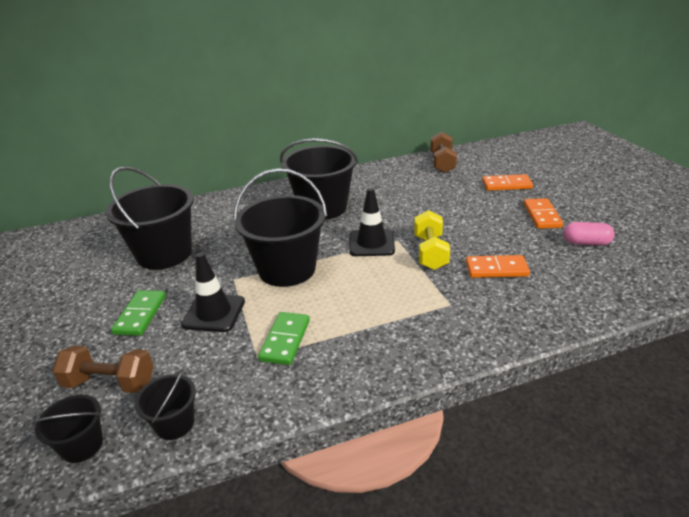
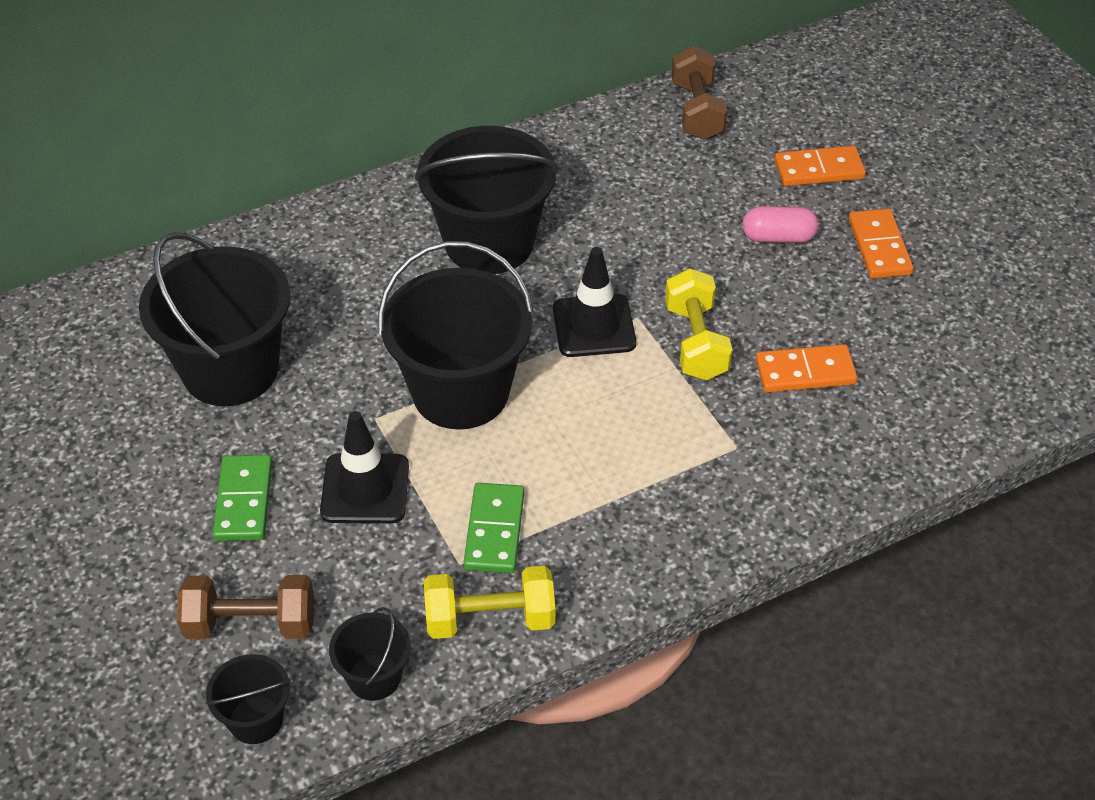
camera: 10 degrees left, 15 degrees up
(266, 392) = (490, 619): none -> yellow dumbbell
(586, 243) = (948, 307): pink capsule -> pink capsule (778, 237)

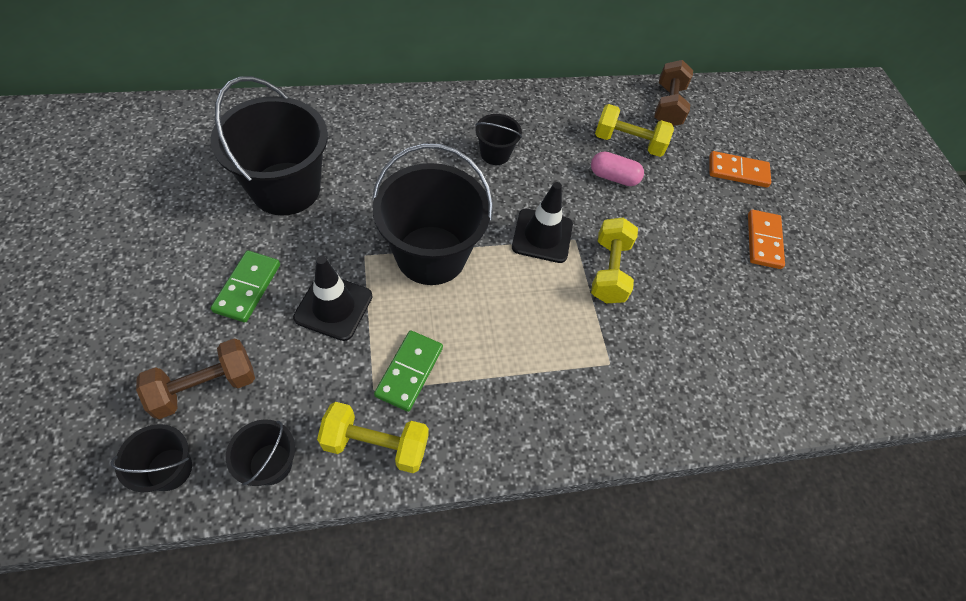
camera: 10 degrees right, 10 degrees up
(251, 624) = (205, 387): brown dumbbell -> brown dumbbell turned 45 degrees counterclockwise
(489, 243) = (495, 154): black bucket -> black bucket, size x0.48
(661, 175) = (628, 143): none -> yellow dumbbell
(778, 237) = (693, 211): pink capsule -> pink capsule (613, 177)
(805, 372) = (680, 320): orange domino -> none

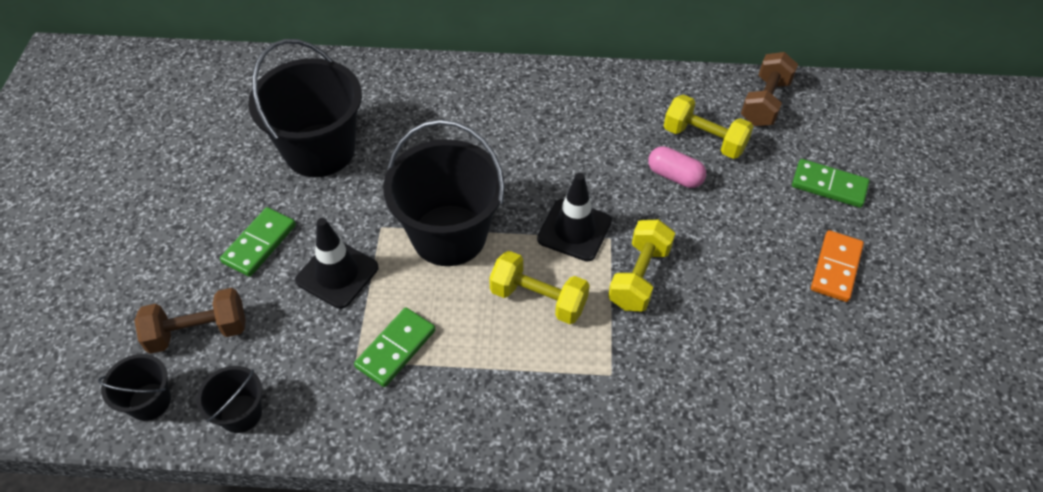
camera: 20 degrees right, 5 degrees down
(376, 444) = (344, 413): yellow dumbbell -> yellow dumbbell (538, 299)
(495, 154) = (547, 137): black bucket -> none
(738, 171) = (829, 185): orange domino -> green domino

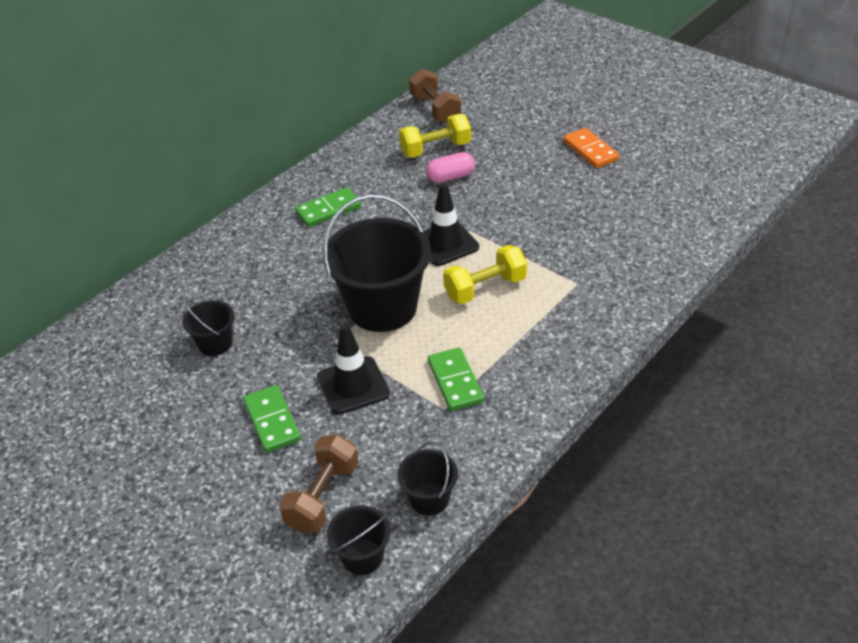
camera: 50 degrees left, 10 degrees down
(319, 150) = (215, 343): black bucket -> black bucket, size x0.48
(639, 277) = (515, 233): yellow dumbbell -> none
(829, 185) = (528, 120): green domino -> green domino (328, 210)

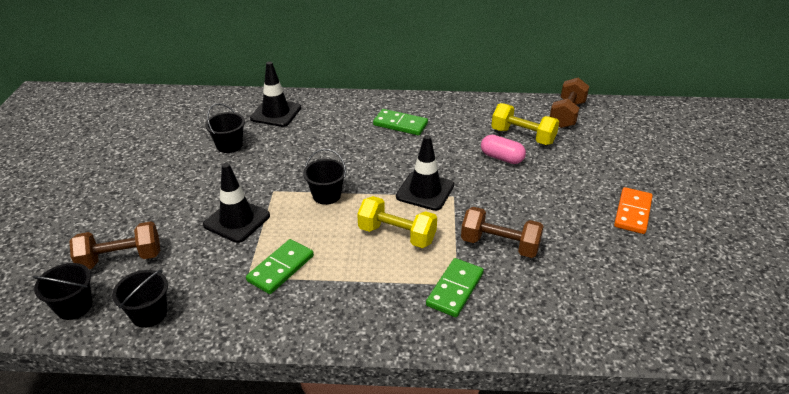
camera: 50 degrees right, 5 degrees down
(198, 285) = (276, 113): none -> black traffic cone
(272, 421) = (177, 202): green domino -> green domino (454, 289)
(382, 307) = (326, 195): black bucket -> black bucket, size x0.48
(557, 237) = (499, 245): none -> brown dumbbell

